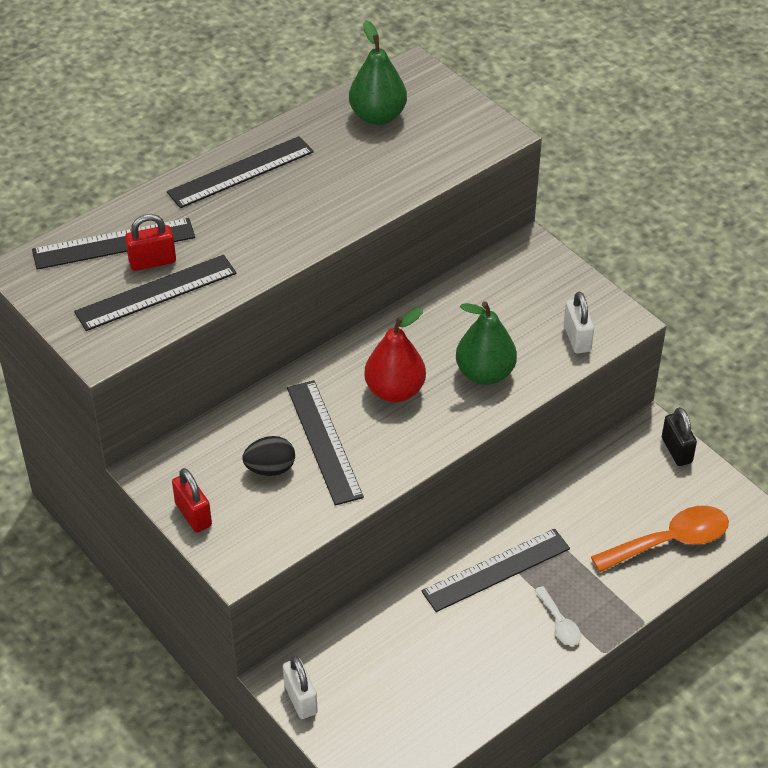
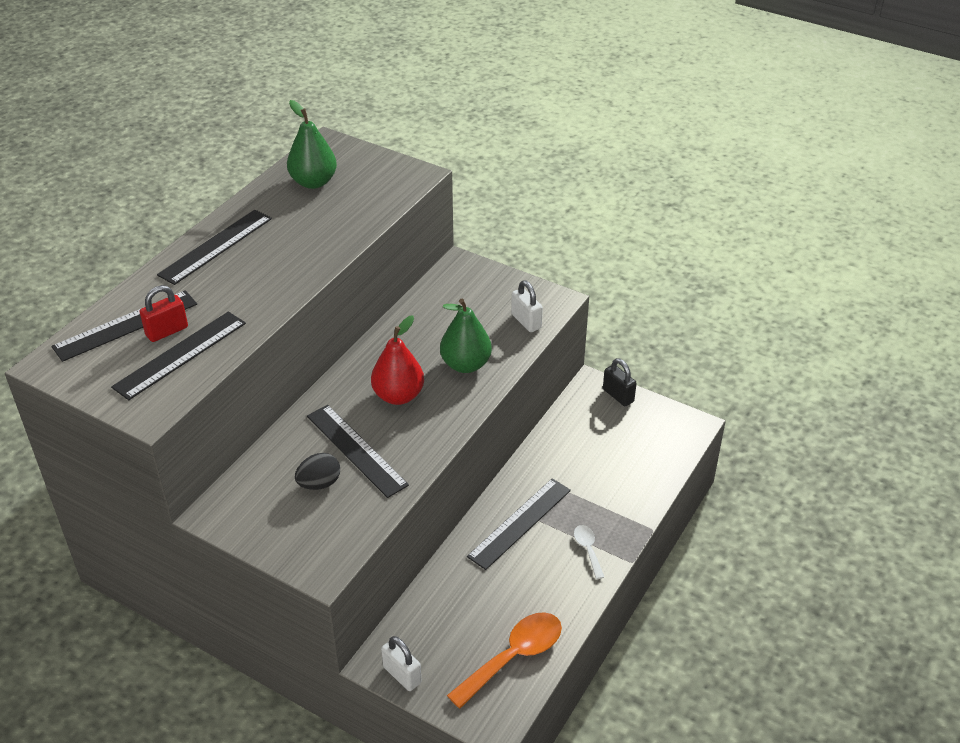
camera: 20 degrees left, 5 degrees down
(193, 515) = (267, 539): red padlock -> none
(559, 623) = (588, 549): white spoon -> white spoon turned 150 degrees counterclockwise
(670, 541) = (644, 463): orange spoon -> orange spoon (514, 657)

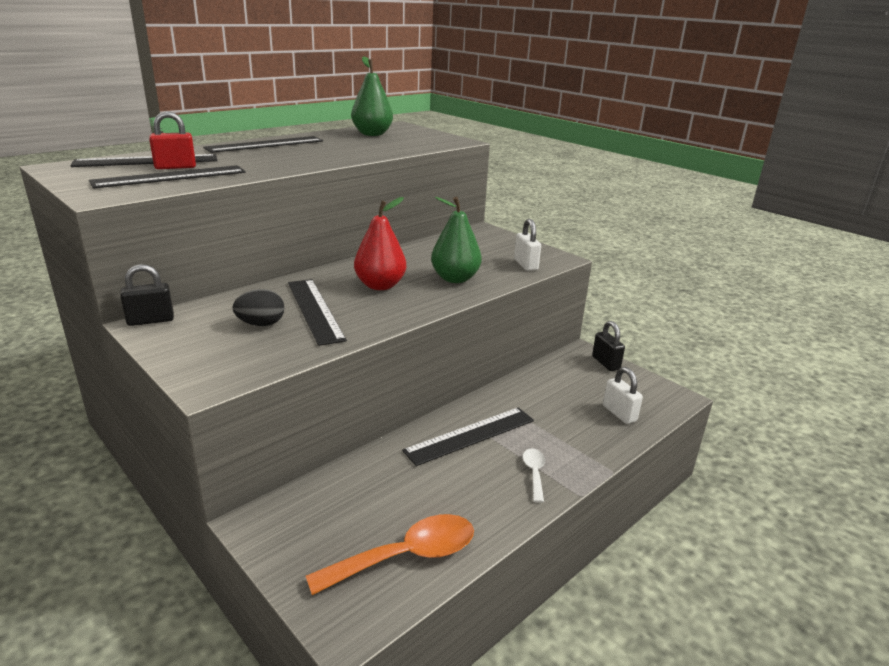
camera: 15 degrees right, 15 degrees down
(214, 506) = (150, 320): none -> black padlock
(402, 675) = (270, 542): white padlock -> white padlock (619, 413)

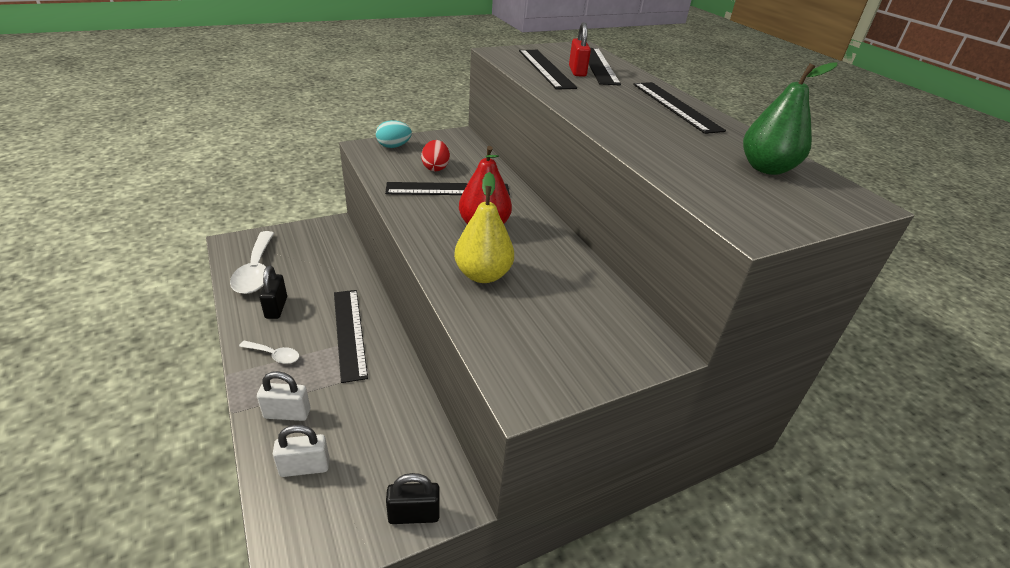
camera: 105 degrees right, 10 degrees up
(150, 320) = (463, 136): black padlock -> black padlock (276, 308)
(199, 362) = (394, 146): none -> turquoise egg
(261, 324) = (435, 168): black egg -> red egg
(406, 556) = (256, 271): orange spoon -> white spoon
(455, 279) = (483, 275): green pear -> yellow pear
(525, 265) = (507, 347): white padlock -> white padlock (287, 413)

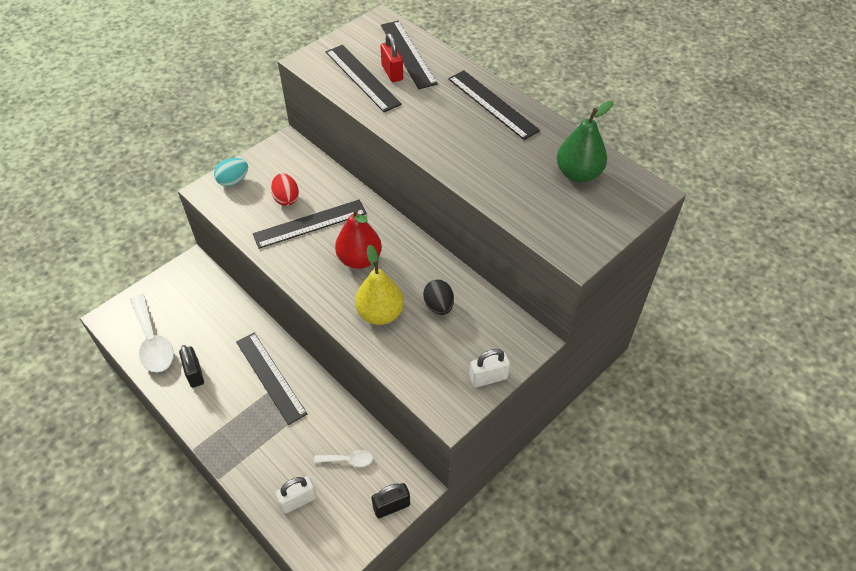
camera: 15 degrees left, 15 degrees up
(274, 355) = (221, 419): white spoon -> white spoon (348, 460)
(287, 413) = (261, 465): white padlock -> white padlock (488, 378)
(554, 286) = (438, 306): none -> black egg

